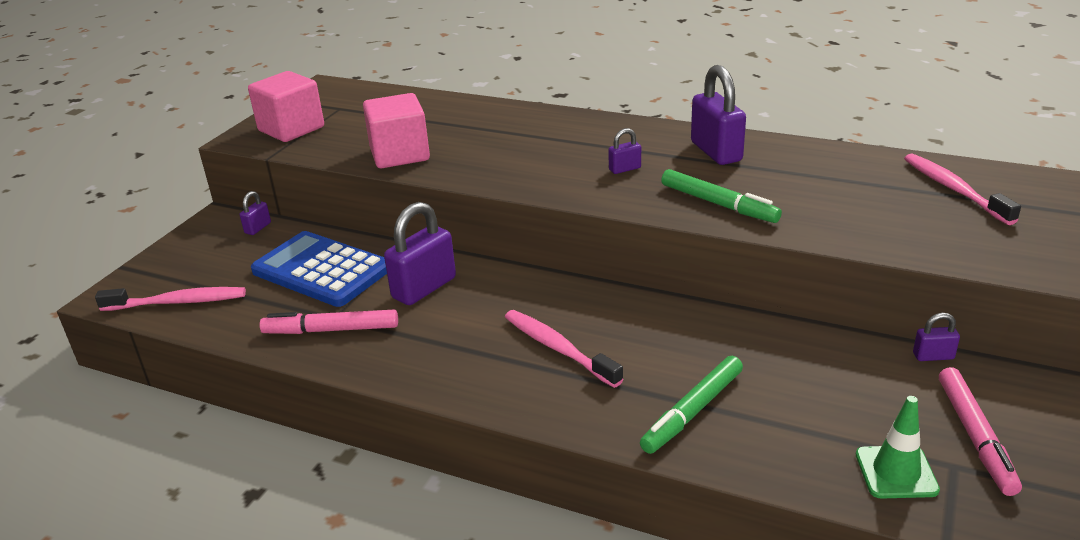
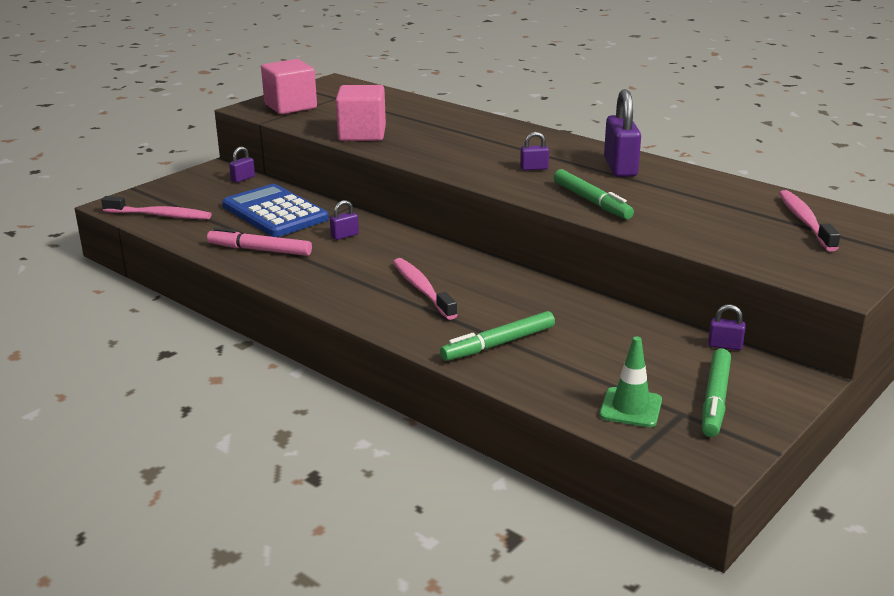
camera: 15 degrees right, 5 degrees down
(424, 288) = (345, 236): purple padlock -> purple padlock, size x0.48
(975, 436) = (715, 399): pink marker -> green marker

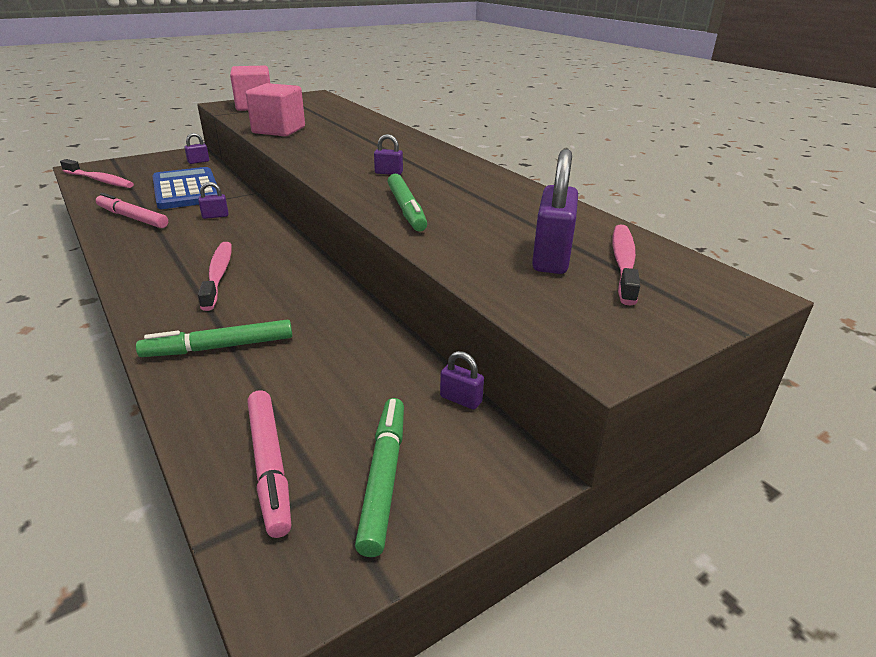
camera: 15 degrees right, 5 degrees up
(620, 167) = (472, 182): purple padlock -> purple padlock (551, 257)
(630, 408) = (270, 465): green traffic cone -> pink marker
(715, 399) = (383, 477): green marker -> green marker turned 150 degrees clockwise

